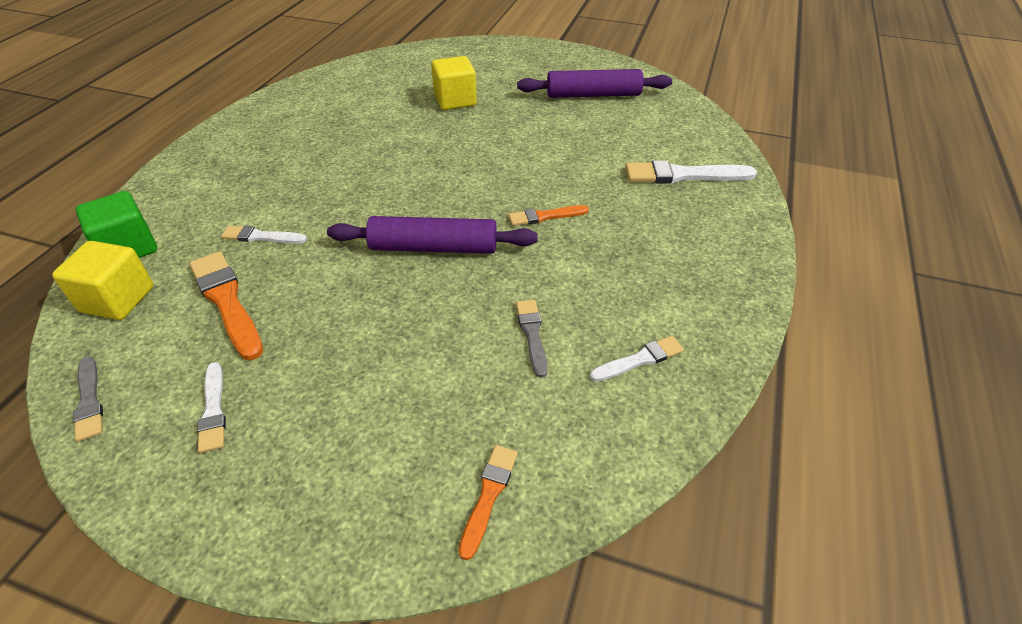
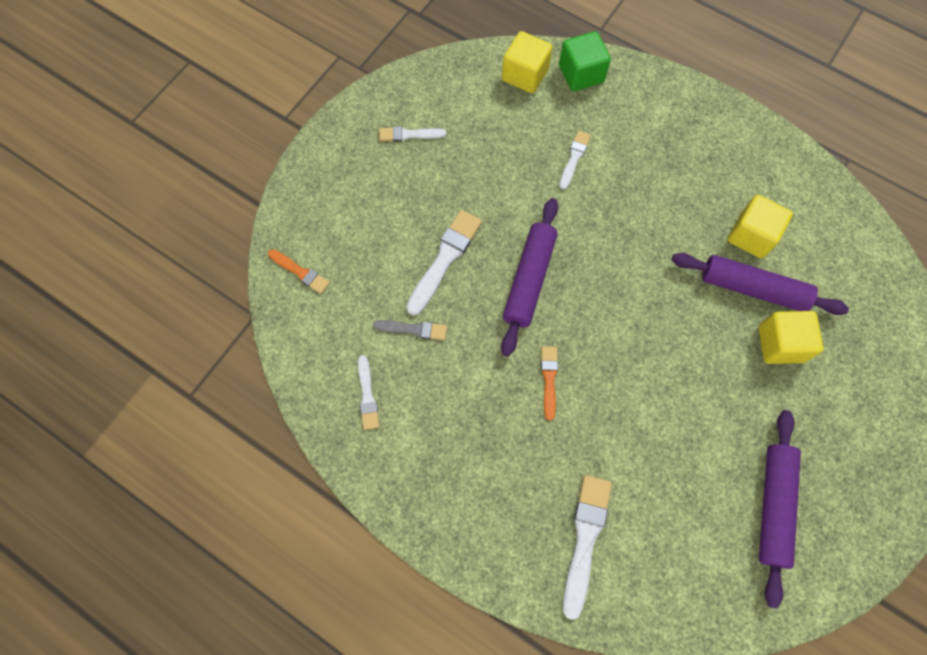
camera: 105 degrees right, 25 degrees up
(89, 401) = (437, 73): grey brush -> none
(227, 301) = (504, 138): orange brush -> none
(351, 120) = (751, 236): none -> yellow cube
(406, 115) = (753, 289): none -> purple rolling pin
(424, 325) = (445, 259): none -> white brush

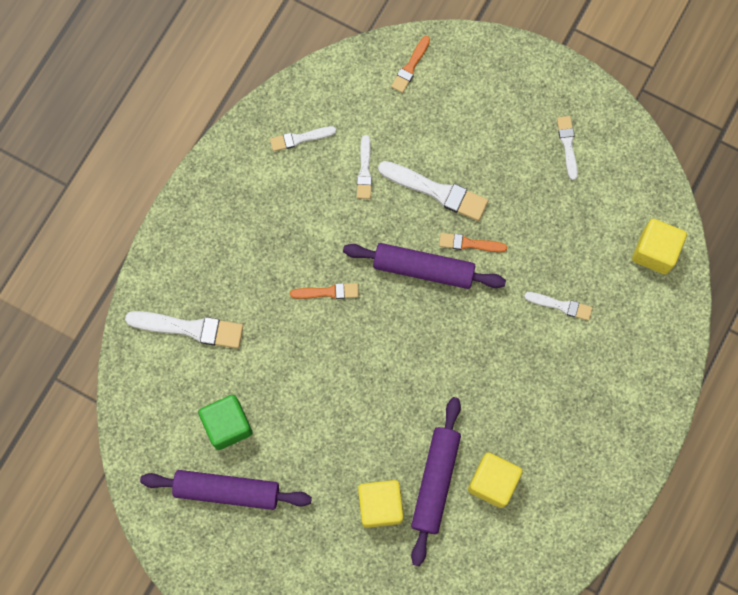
camera: 85 degrees right, 5 degrees up
(413, 329) = (364, 170): grey brush -> white brush
(505, 233) = (469, 244): none -> orange brush
(581, 74) = (664, 309): green cube -> green cube (227, 425)

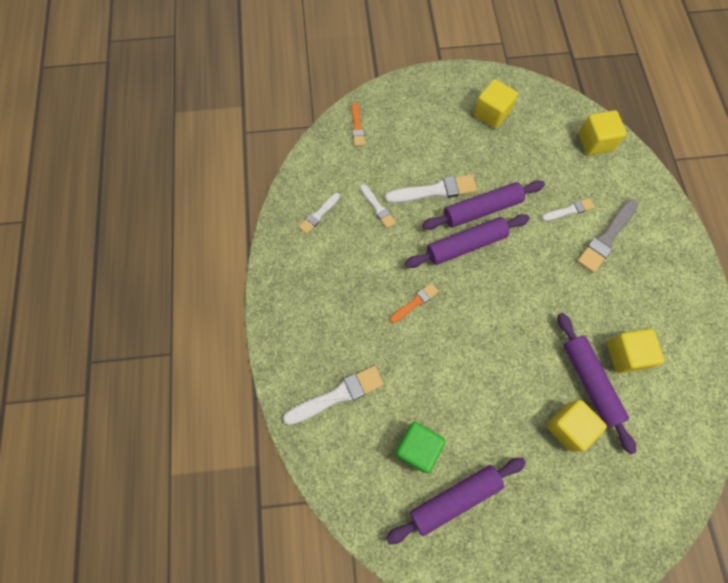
camera: 35 degrees left, 5 degrees down
(469, 244) = (481, 210): orange brush -> purple rolling pin
(567, 145) = (491, 113): white brush -> yellow cube
(575, 359) = (606, 238): none -> grey brush

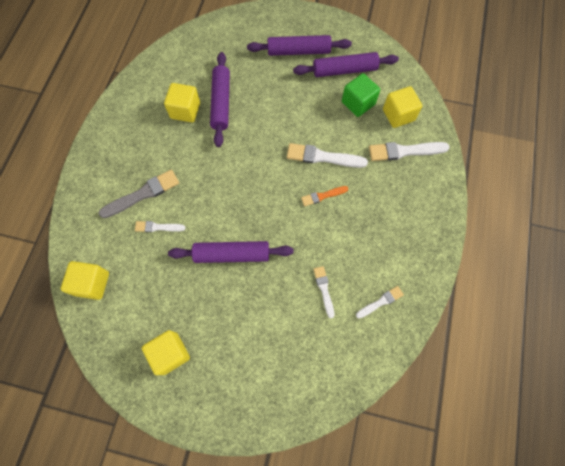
camera: 160 degrees left, 0 degrees up
(357, 127) = (313, 389): orange brush -> none
(434, 191) = (265, 287): white brush -> white brush (323, 157)
(466, 245) = (261, 228): purple rolling pin -> purple rolling pin (298, 51)
(568, 427) = (251, 83): yellow cube -> yellow cube (398, 115)

